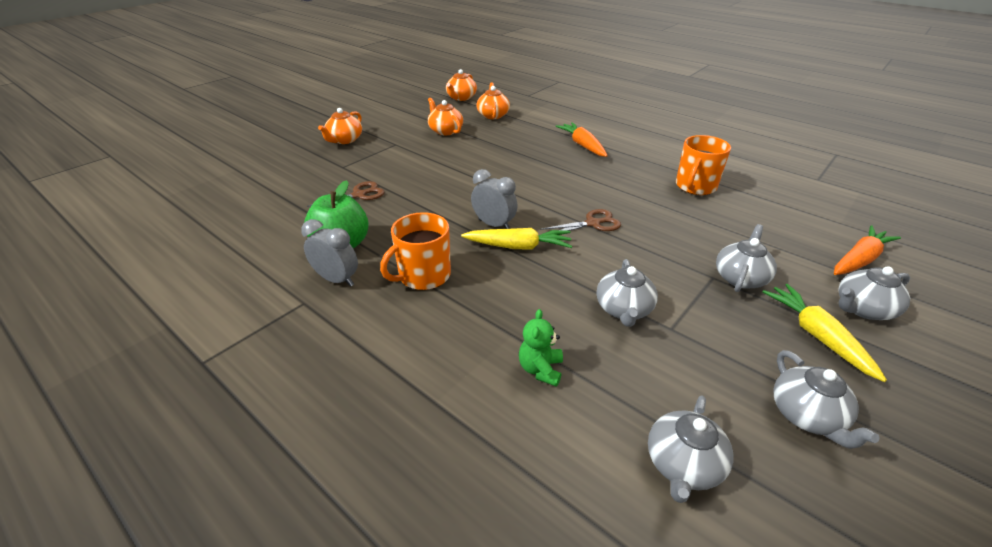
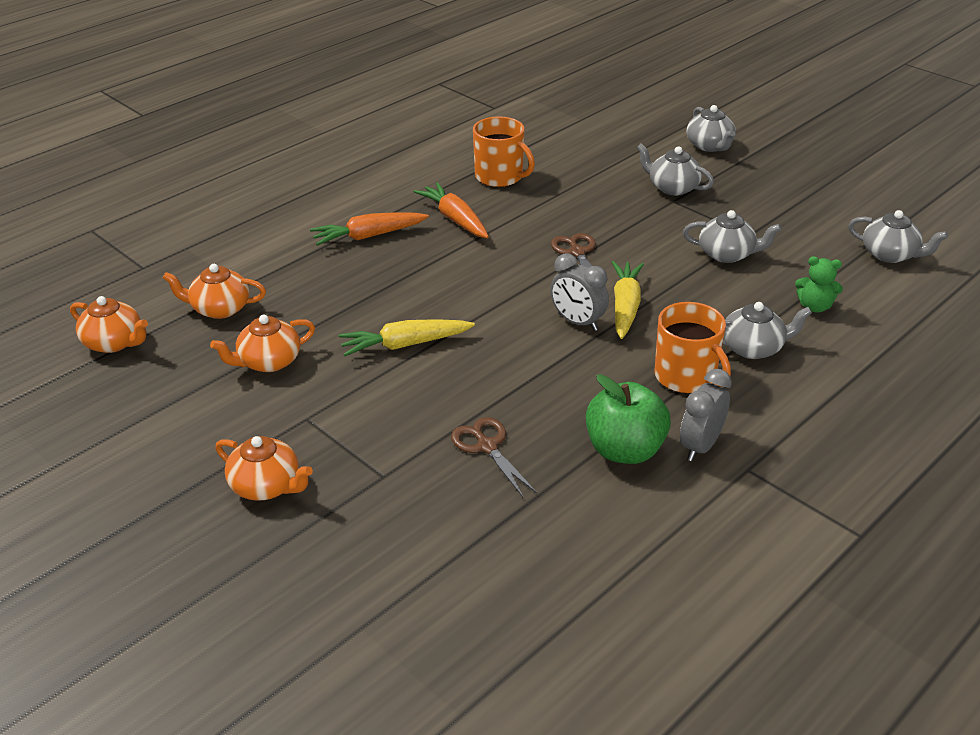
camera: 85 degrees left, 0 degrees up
(494, 225) = (577, 322): grey clock -> grey clock turned 90 degrees counterclockwise
(807, 415) = (831, 198): grey teapot -> grey teapot (753, 348)
(817, 336) = (747, 173): yellow carrot -> yellow carrot (406, 344)
(859, 260) = (642, 128): orange carrot -> orange carrot (455, 219)

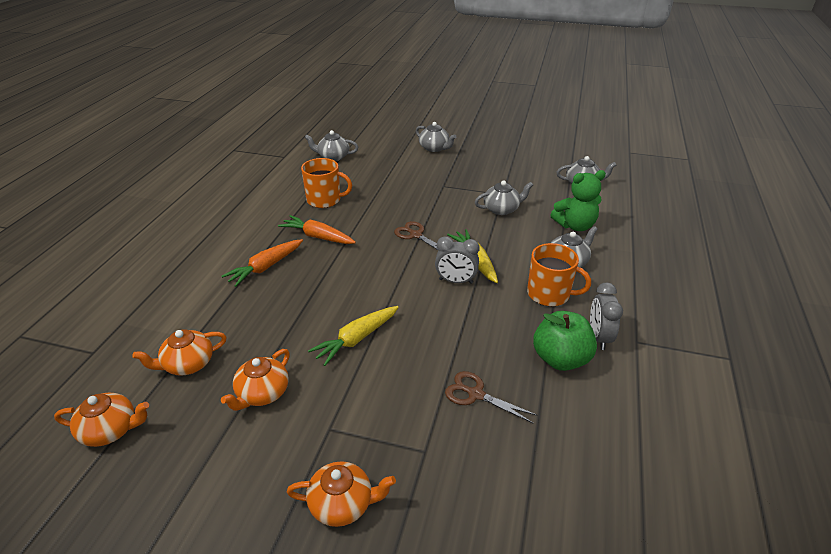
camera: 30 degrees left, 0 degrees up
(672, 187) = (436, 178): grey teapot -> grey teapot (333, 157)
(814, 306) = (575, 226): green teddy bear -> green teddy bear, size x1.63

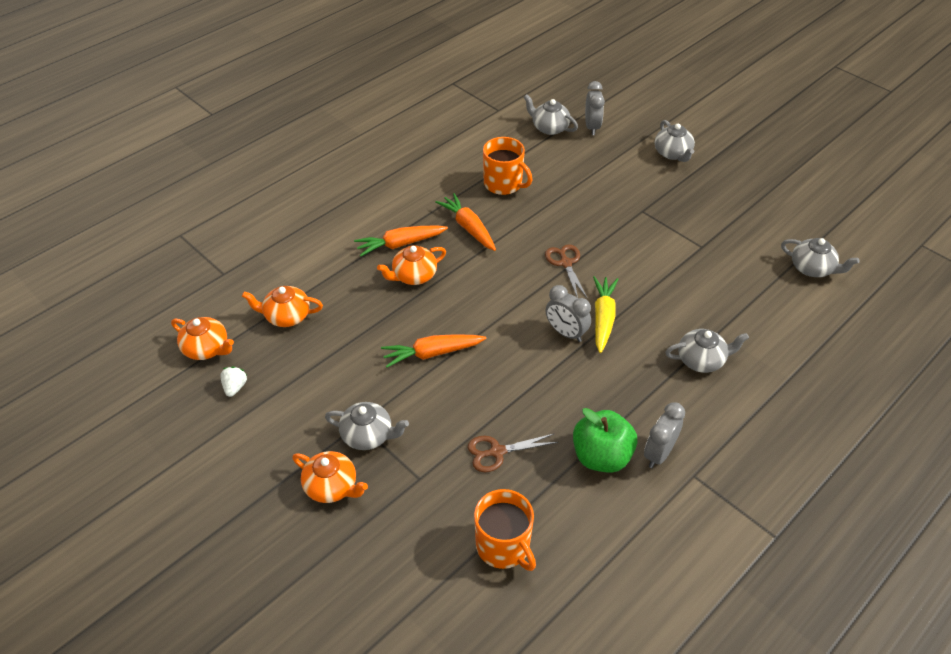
camera: 30 degrees right, 10 degrees up
(168, 454) = (235, 387): none -> white strawberry
(262, 393) = (327, 369): orange teapot -> orange teapot (413, 276)
(357, 339) = (433, 353): yellow carrot -> orange carrot
(364, 148) = (592, 127): none -> grey clock
(475, 394) = (497, 452): brown scissors -> brown scissors turned 75 degrees counterclockwise
(501, 209) = (684, 266): grey teapot -> grey teapot (368, 435)
(549, 294) = (649, 387): orange mug -> orange mug (503, 546)
(575, 226) = (751, 320): green teddy bear -> none

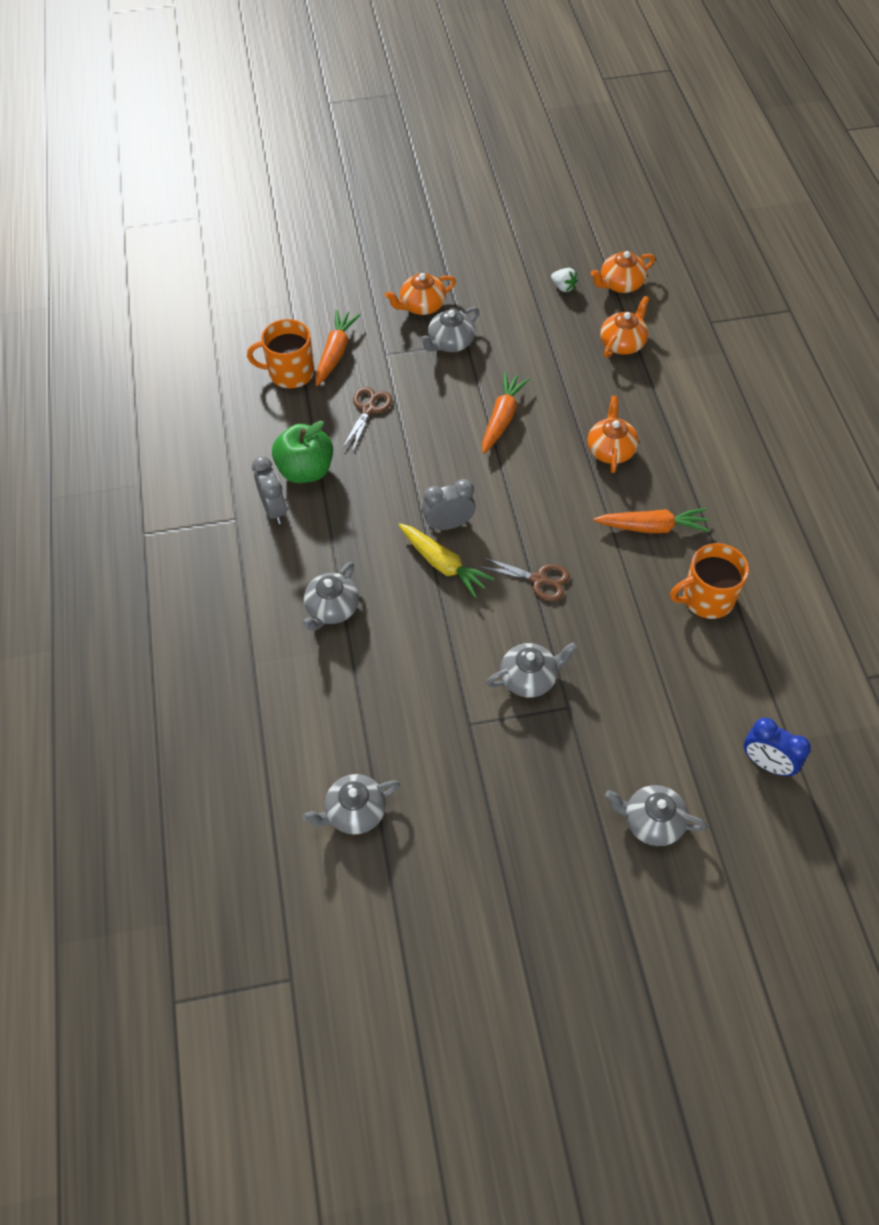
camera: 125 degrees right, 10 degrees up
(401, 244) = (664, 460): orange carrot -> orange carrot (335, 353)
(549, 128) = (793, 712): grey teapot -> grey teapot (529, 678)
(592, 127) = (766, 763): grey clock -> blue clock

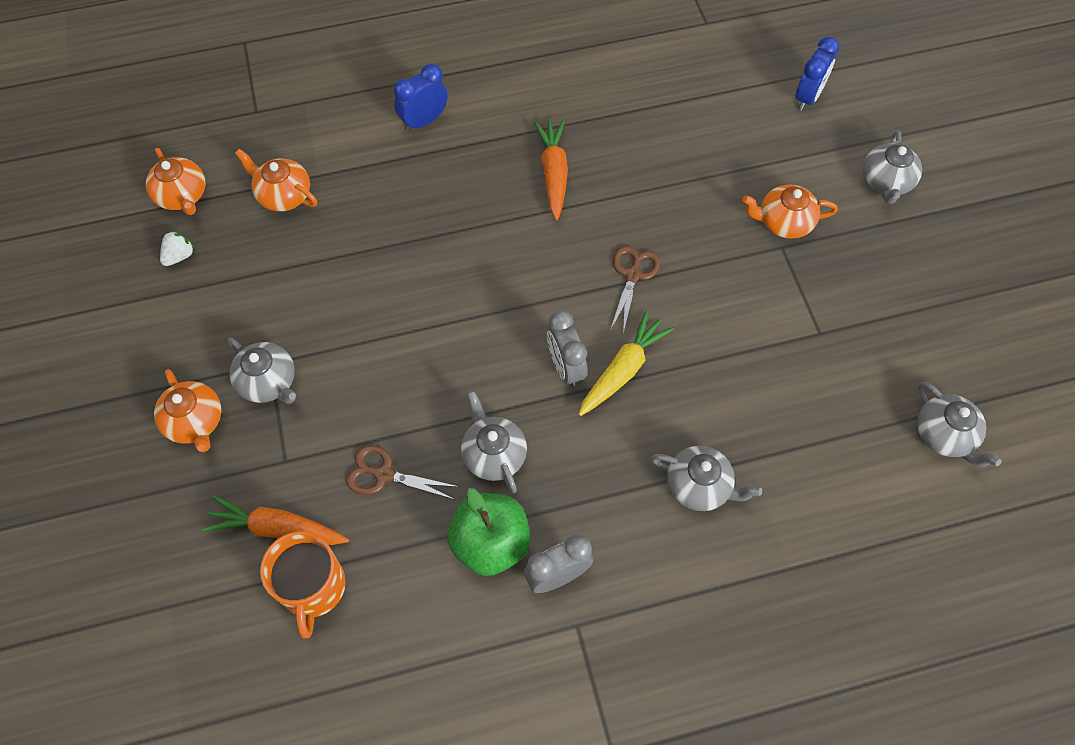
camera: 95 degrees left, 5 degrees up
(502, 418) = (401, 317): orange carrot -> none
(529, 678) = (755, 281): grey teapot -> grey teapot (493, 454)
(610, 450) = (448, 208): orange teapot -> orange teapot (784, 222)
(706, 598) = (637, 132): orange mug -> none
(708, 433) = (424, 121): none -> blue clock

